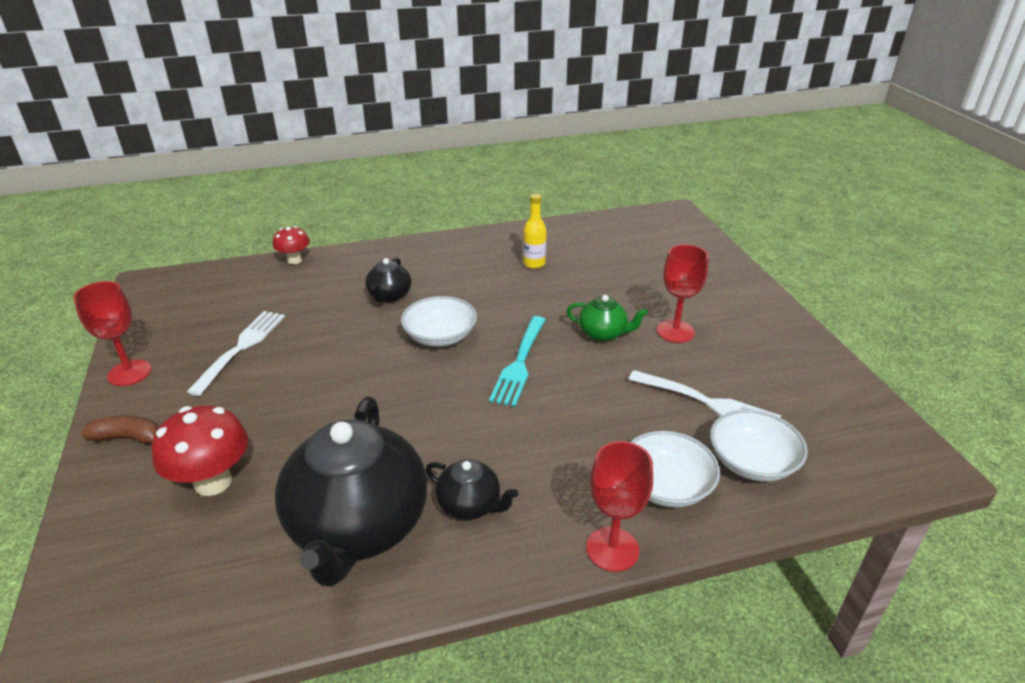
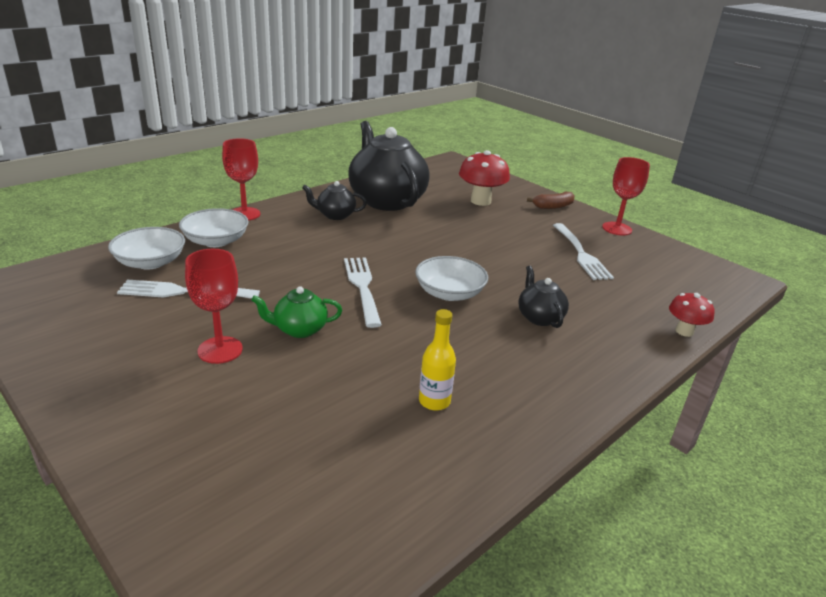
camera: 150 degrees right, 5 degrees down
(519, 362) = (363, 288): turquoise fork -> white fork

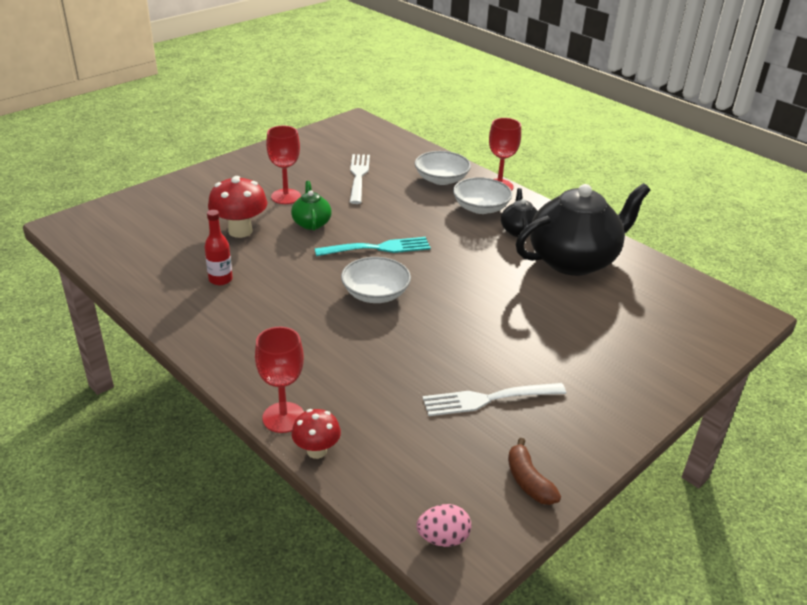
camera: 90 degrees right, 5 degrees up
(150, 262) = (398, 160): white bowl -> white bowl (480, 208)
(363, 288) = (377, 248): white fork -> turquoise fork
(434, 401) = (220, 279): yellow bottle -> red bottle
(480, 201) = (612, 330): red mushroom -> red mushroom (240, 231)
(539, 317) = (337, 345): black teapot -> none
(553, 206) = (632, 396): brown banana -> brown banana (528, 481)
(617, 229) = (583, 452): red goblet -> red goblet (283, 417)
(728, 283) = (443, 538): none -> pink egg

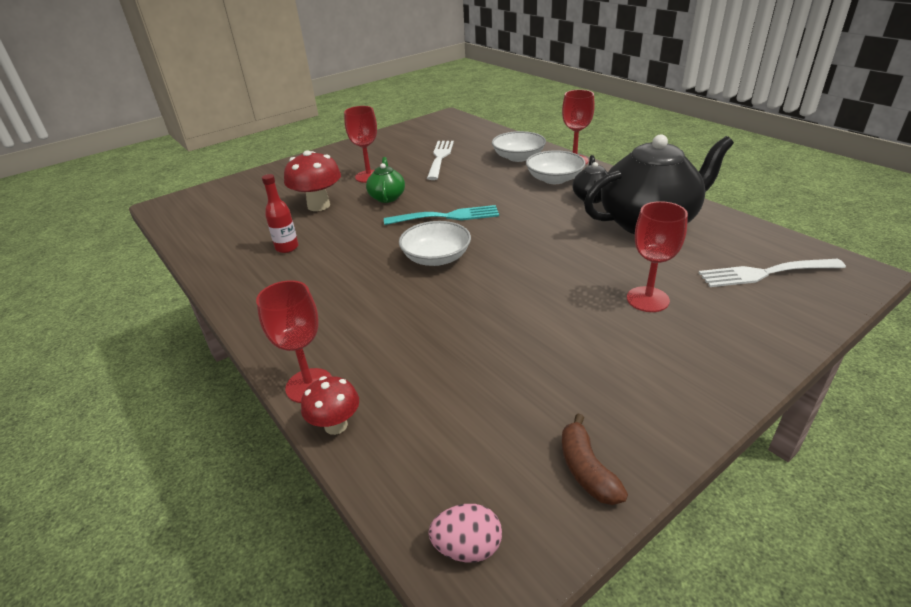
camera: 10 degrees right, 0 degrees up
(489, 399) = (545, 366): white fork -> white fork (766, 273)
(573, 338) = (647, 299): none -> red goblet

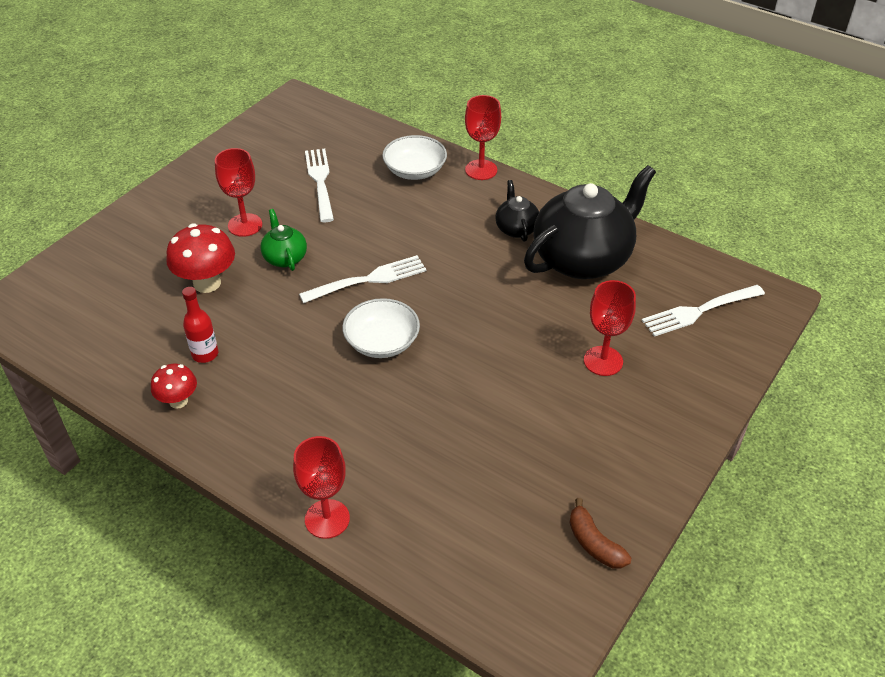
camera: 20 degrees left, 10 degrees up
(336, 425) = (373, 552): red mushroom -> red mushroom (178, 401)
(446, 217) = (368, 280): turquoise fork -> white fork
(467, 547) = (525, 626): pink egg -> none
(554, 179) = (468, 204): white bowl -> none

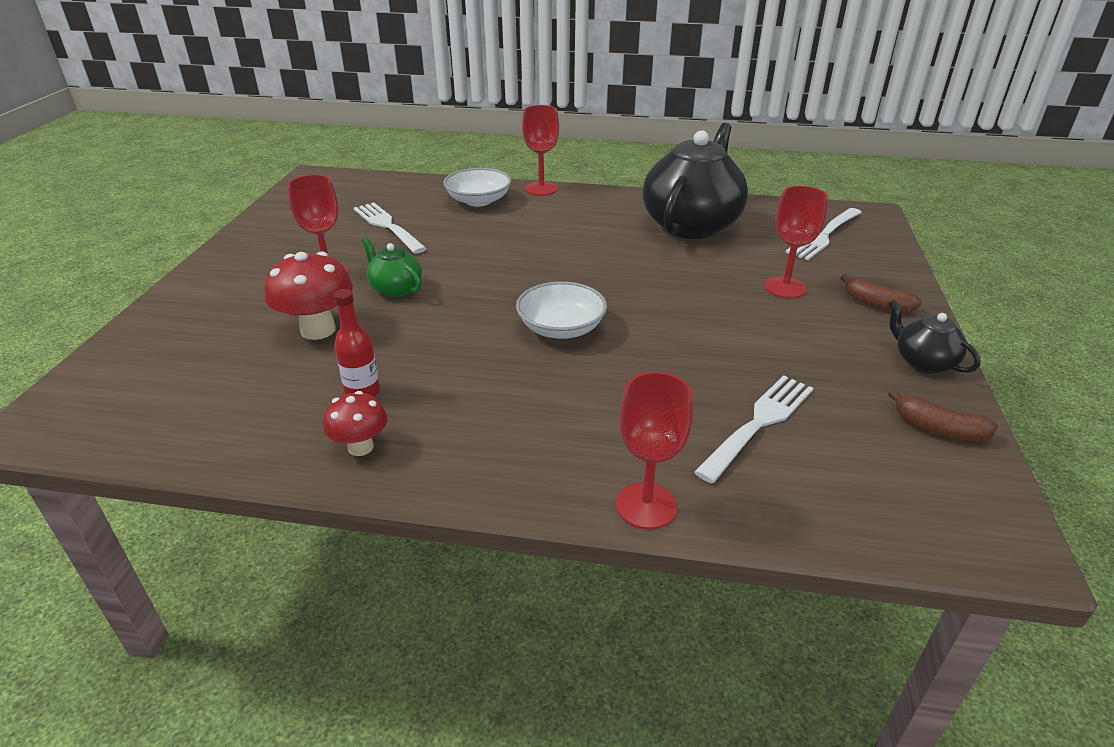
camera: 25 degrees left, 10 degrees down
(368, 280) = (502, 285): white fork -> white fork (758, 424)
(516, 229) = (612, 218): black teapot -> black teapot (923, 362)
(668, 407) = (876, 304): none -> brown banana

